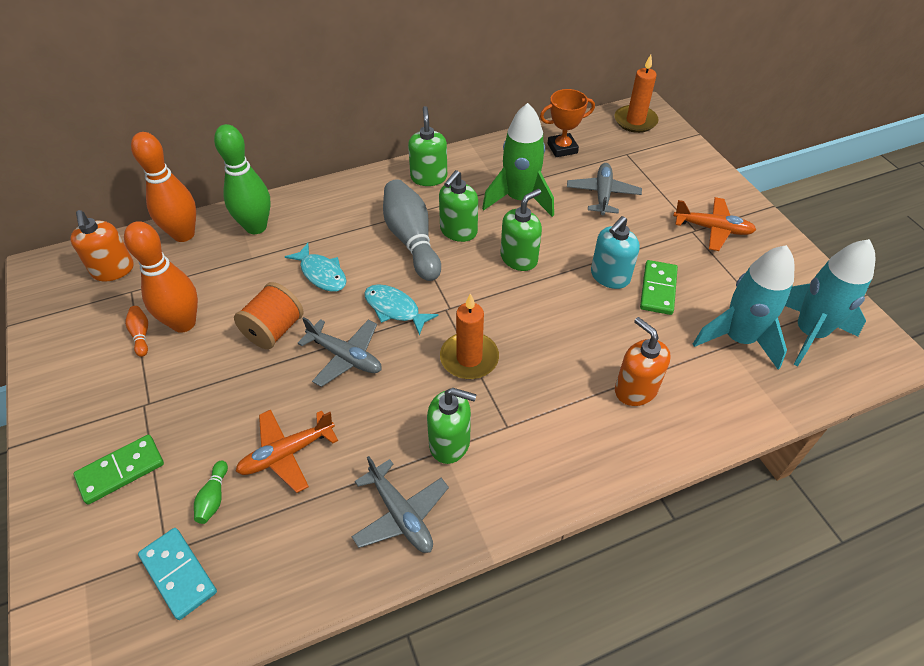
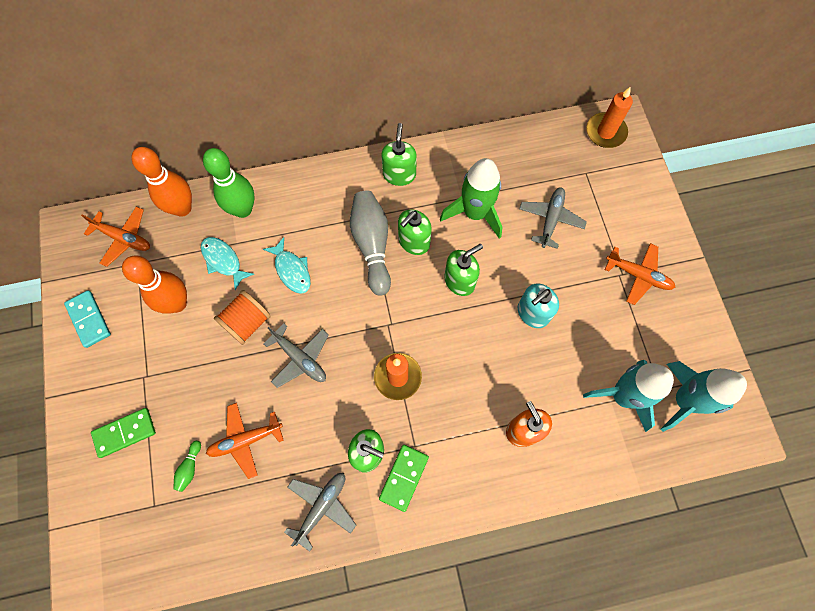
camera: 10 degrees right, 20 degrees up
(113, 270) = (124, 238): orange soap dispenser -> orange plane
(141, 335) = (143, 309): orange bowling pin -> none
(178, 574) = (161, 524): turquoise domino -> turquoise domino (89, 319)
(394, 309) = (346, 317): turquoise fish -> turquoise fish (223, 261)
(400, 514) = (321, 507): grey plane -> grey plane turned 120 degrees counterclockwise
(562, 148) = (527, 157): orange trophy -> none
(658, 289) = (570, 334): green domino -> green domino (403, 477)

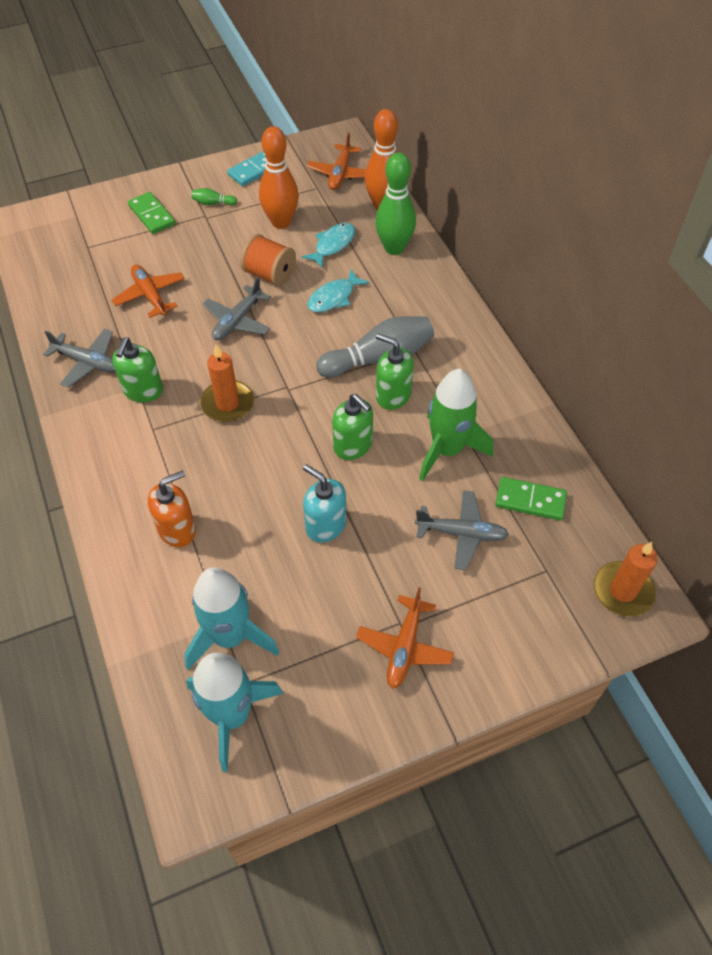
camera: 80 degrees right, 15 degrees down
(189, 468) = (122, 263): green bowling pin -> green bowling pin (213, 203)
(399, 174) = (477, 370): green soap dispenser -> none
(403, 477) = (118, 424): green domino -> green domino (530, 500)

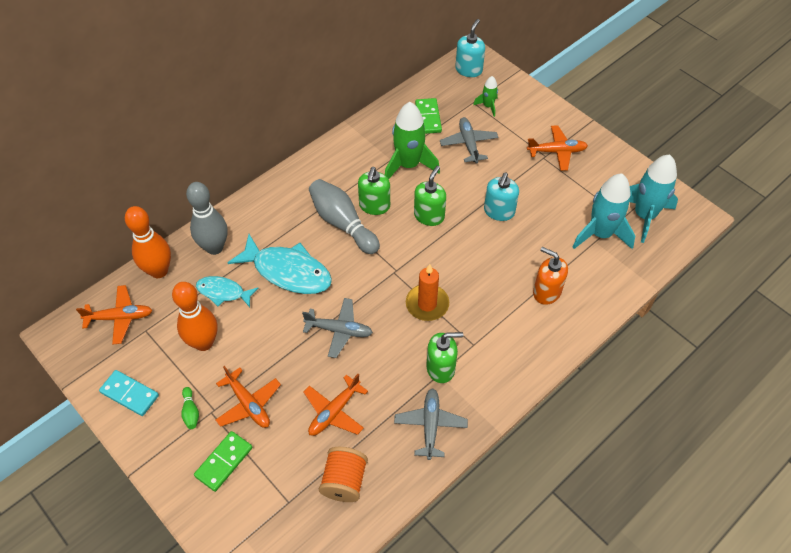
camera: 110 degrees left, 0 degrees up
(197, 240) = (248, 404): none -> orange plane
(269, 274) = (276, 327): orange spool -> orange spool (344, 481)
(334, 297) = (288, 271): turquoise fish -> turquoise fish, size x1.74
(394, 248) = (214, 247): green bowling pin -> grey bowling pin
(531, 587) = (488, 106): none -> green rocket
(622, 591) = (469, 70): orange candle -> turquoise soap dispenser

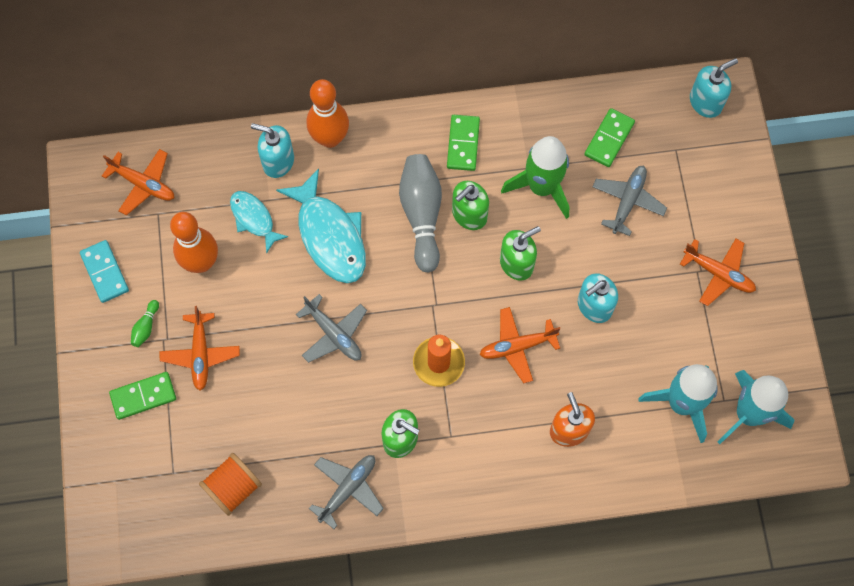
camera: 35 degrees right, 15 degrees up
(159, 271) = (209, 154): orange bowling pin -> orange bowling pin (330, 138)
(214, 247) = (278, 161): grey bowling pin -> turquoise soap dispenser
(334, 411) = (271, 414): orange plane -> orange plane (517, 346)
(337, 169) = (463, 144): none -> green domino
(488, 106) = (688, 166): green rocket -> none

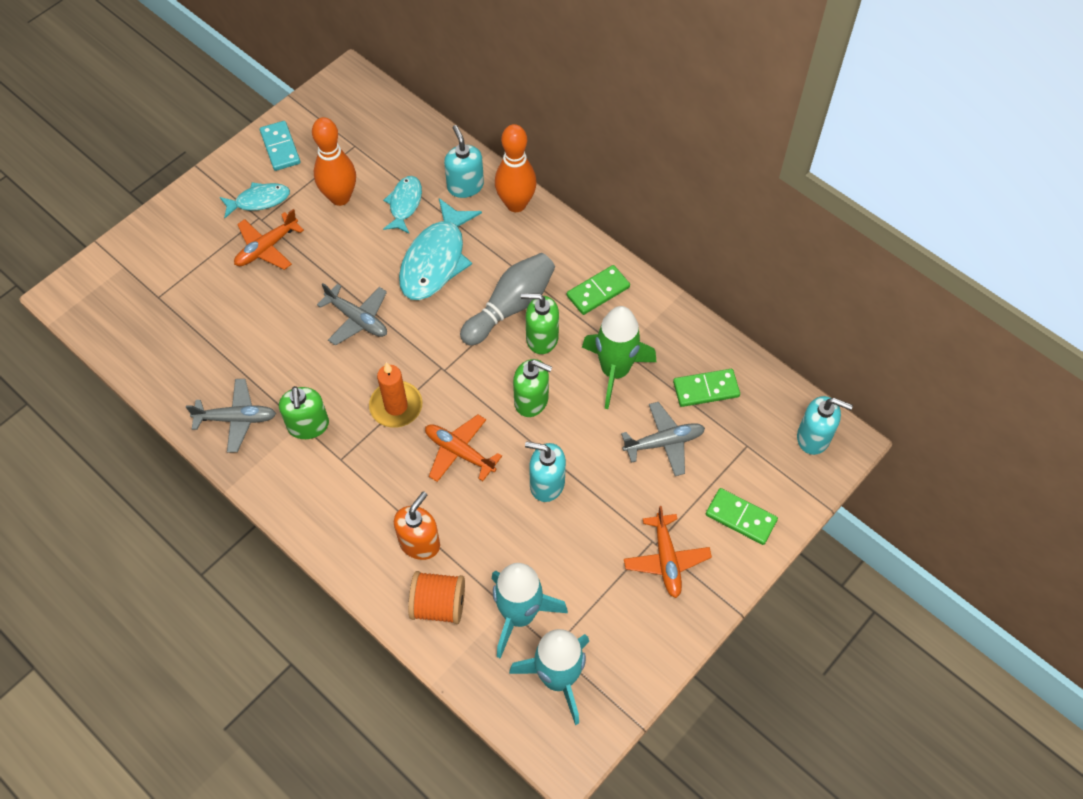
camera: 50 degrees right, 10 degrees down
(104, 272) = (280, 147): turquoise domino -> turquoise domino turned 45 degrees counterclockwise
(143, 184) = (369, 121): orange plane -> none
(143, 396) = (203, 237): green domino -> green domino (741, 517)
(146, 327) = (259, 200): green bowling pin -> turquoise fish
(233, 488) = (176, 343): orange spool -> orange spool (438, 605)
(334, 334) = (357, 319): grey plane -> grey plane turned 60 degrees counterclockwise

